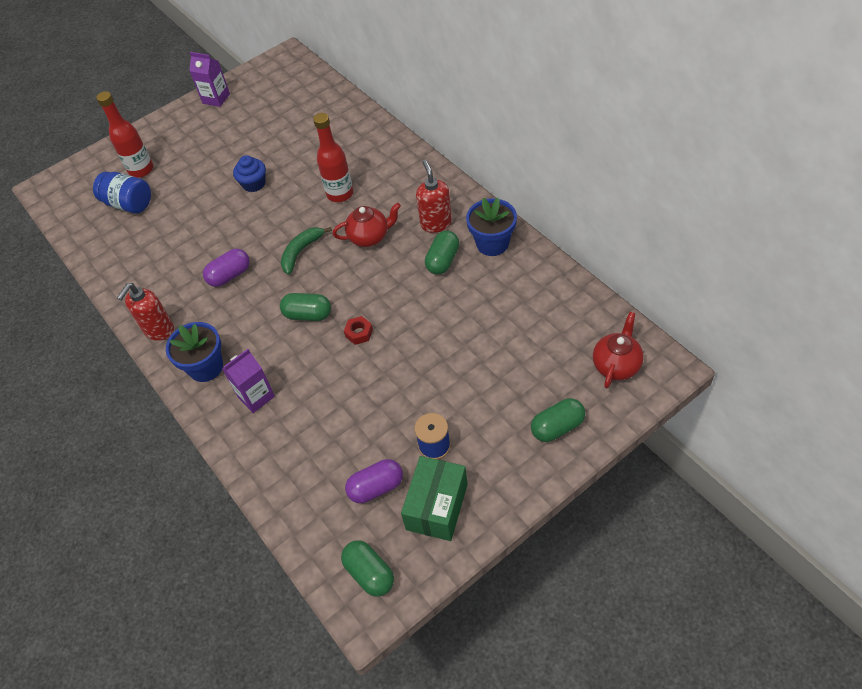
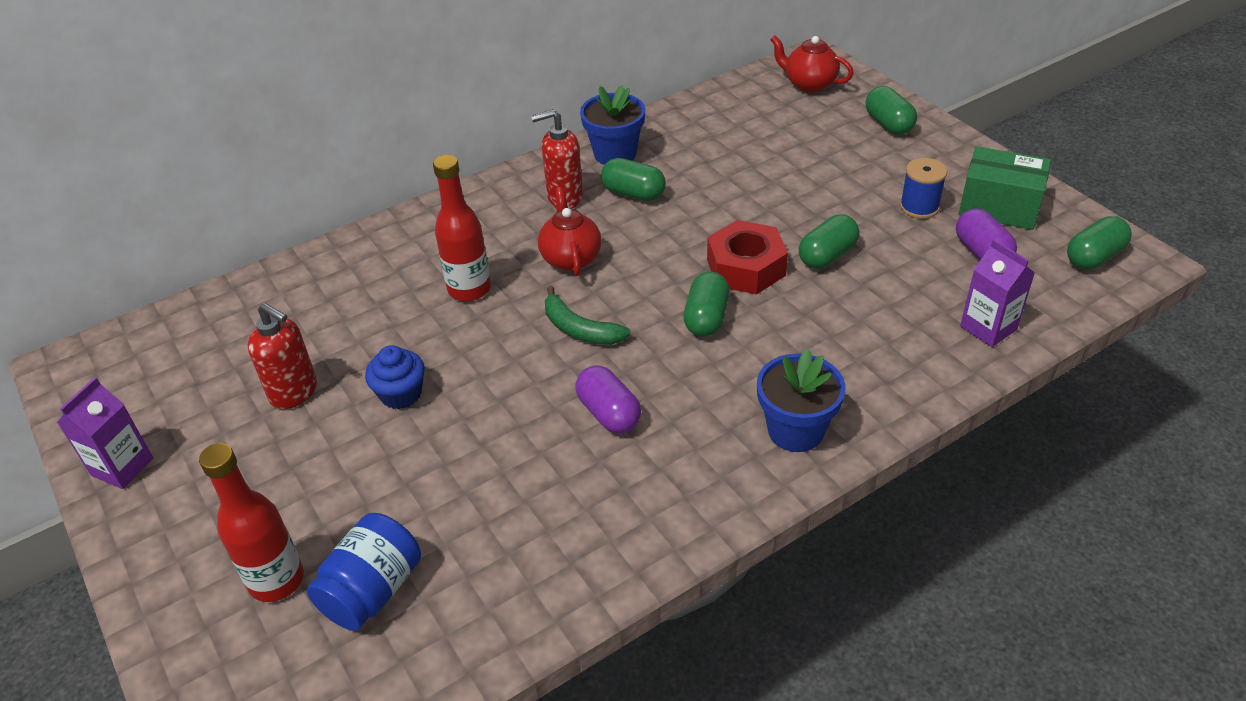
camera: 90 degrees left, 10 degrees down
(159, 330) = (713, 502): red soap dispenser -> red soap dispenser (294, 392)
(256, 396) = (851, 368): purple carton -> purple carton (988, 328)
(359, 333) = (746, 267): red nut -> red nut, size x2.05
(372, 382) = (827, 256): none -> green capsule

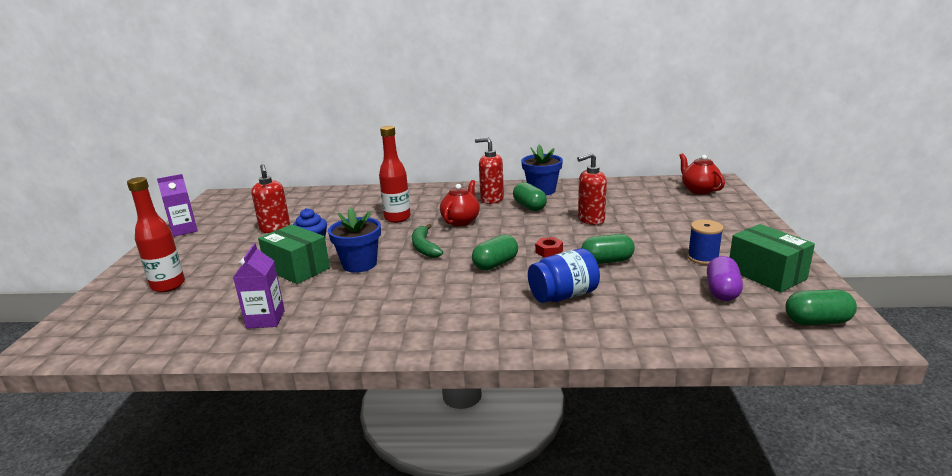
camera: 35 degrees right, 20 degrees down
(373, 590) = (192, 305): blue jar -> blue jar (563, 295)
(445, 450) = (297, 269): none -> green box
(608, 413) = (388, 283): purple capsule -> none
(737, 189) = (590, 220): none -> red soap dispenser
(746, 267) = (549, 251): red nut -> red nut, size x0.49
(795, 430) = (474, 328): blue flower pot -> blue flower pot (359, 264)
(888, 124) = (732, 217): green capsule -> none
(988, 328) = (675, 328): purple carton -> purple carton (265, 319)

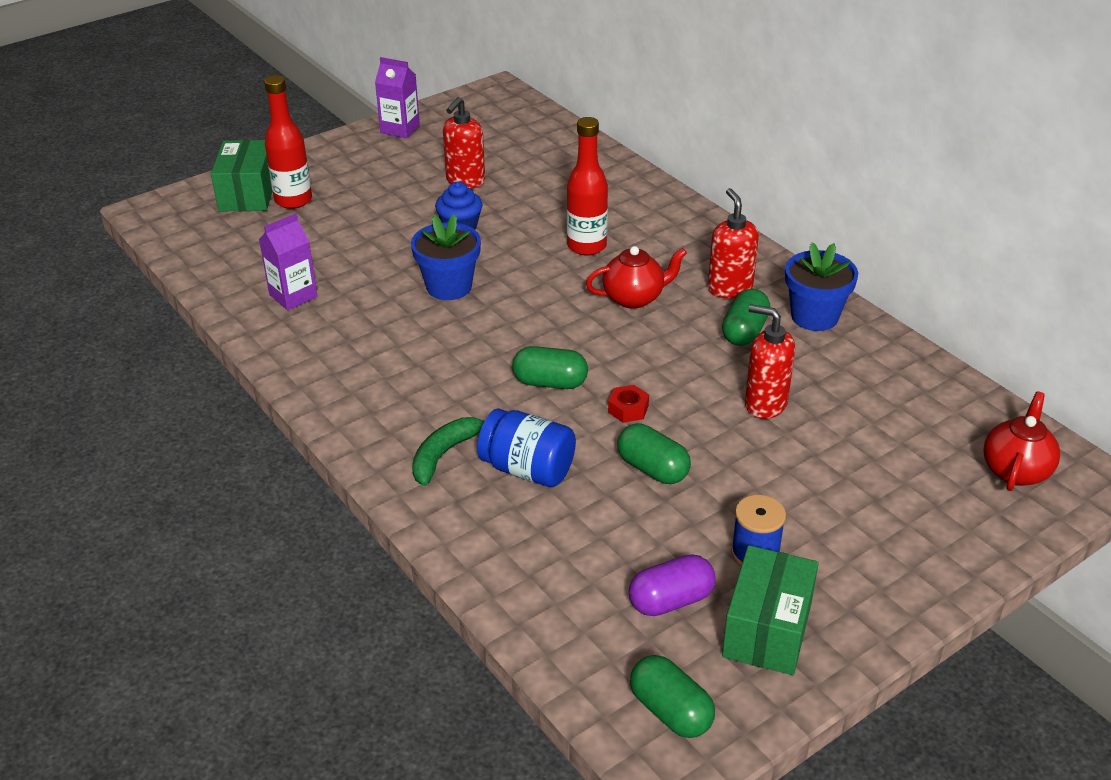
camera: 50 degrees right, 15 degrees up
(297, 269) = (398, 253): green box -> green box (248, 194)
(424, 247) = (534, 308): green banana -> green banana (445, 454)

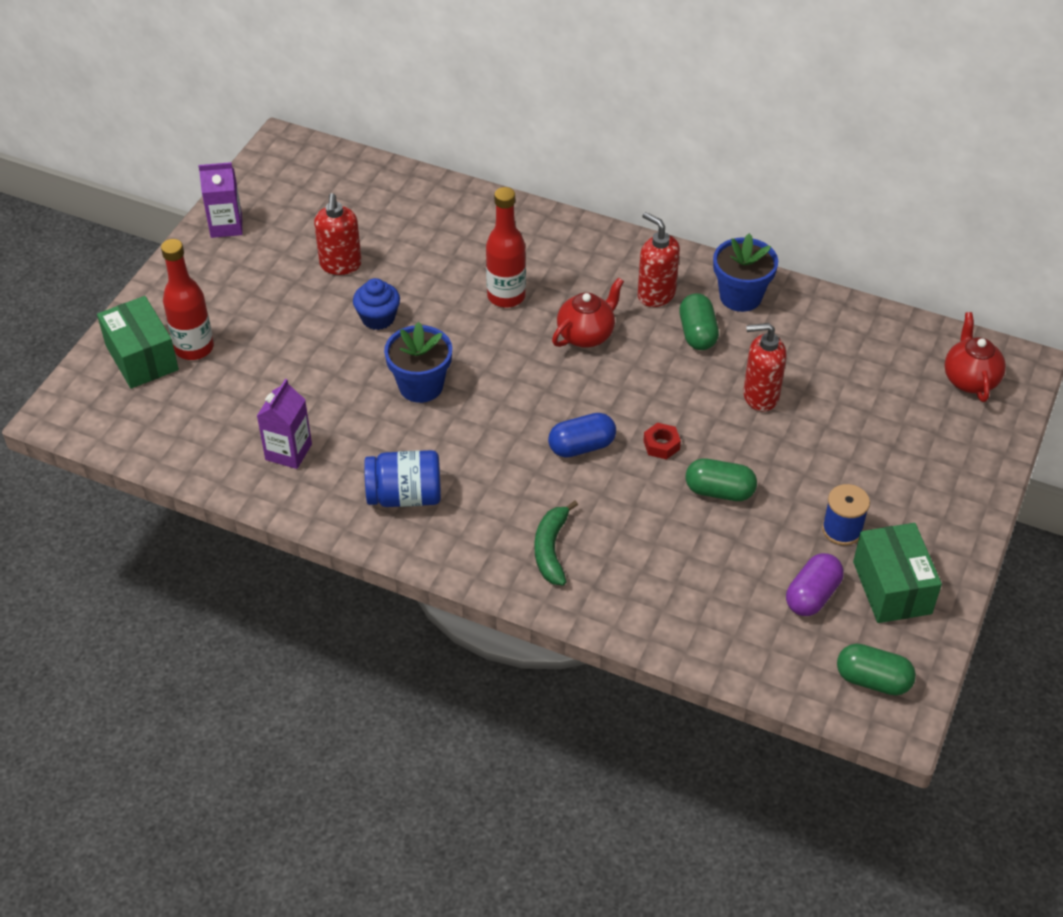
camera: 30 degrees left, 10 degrees up
(527, 469) = (626, 534): blue jar -> blue jar (405, 496)
(550, 382) = (582, 446): green capsule -> blue capsule

